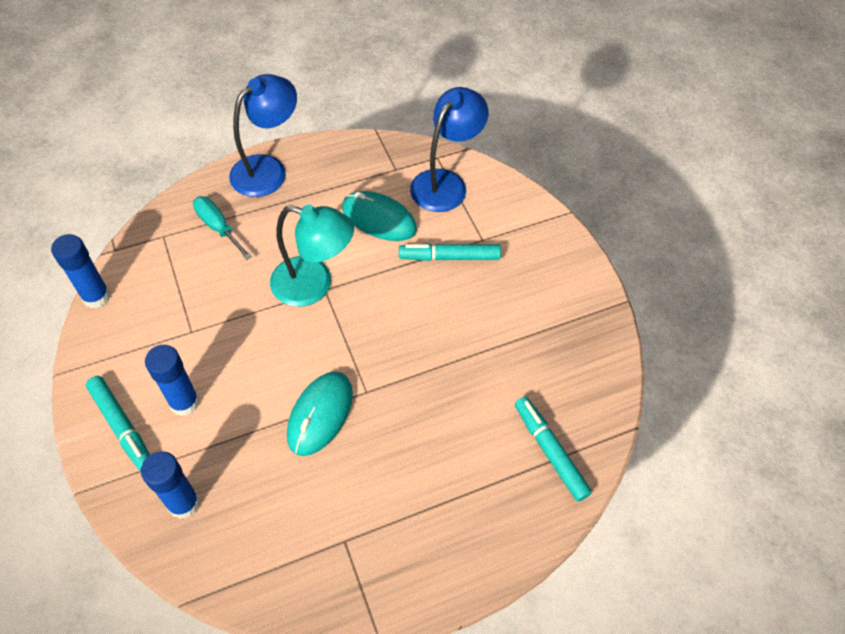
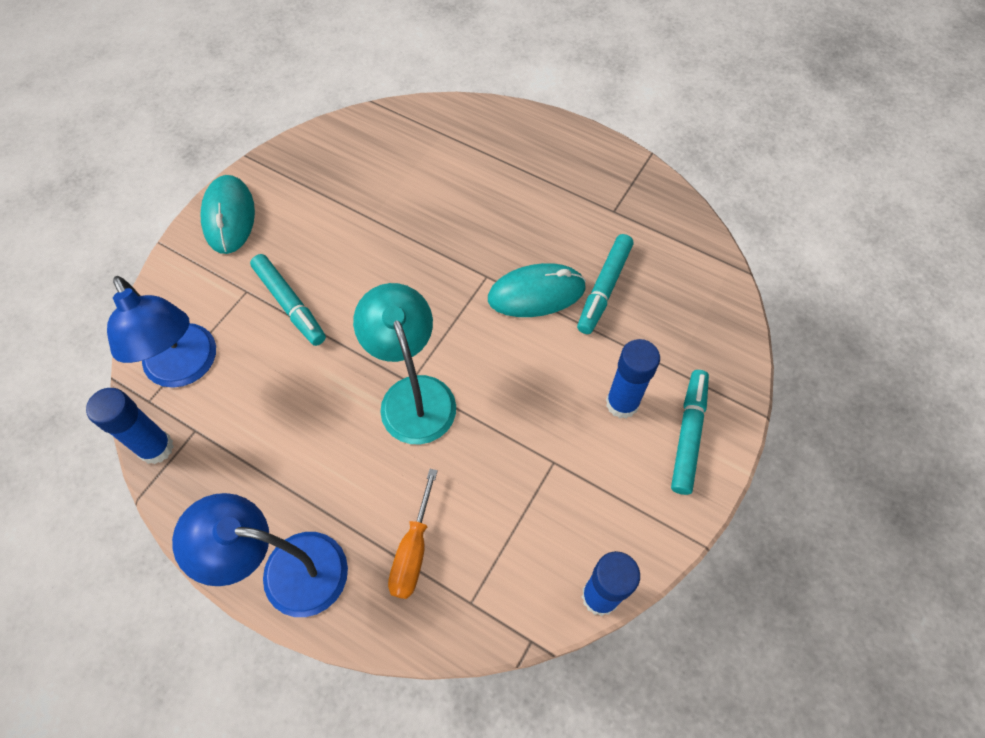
camera: 125 degrees left, 5 degrees up
(184, 503) = (694, 330): blue glue stick -> blue glue stick (156, 448)
(218, 227) = (413, 551): turquoise screwdriver -> orange screwdriver
(379, 219) = (283, 396): turquoise mouse -> turquoise mouse (229, 217)
(445, 183) = (186, 368): blue lamp -> blue lamp turned 120 degrees counterclockwise
(550, 451) = (433, 136): turquoise marker -> turquoise marker (604, 288)

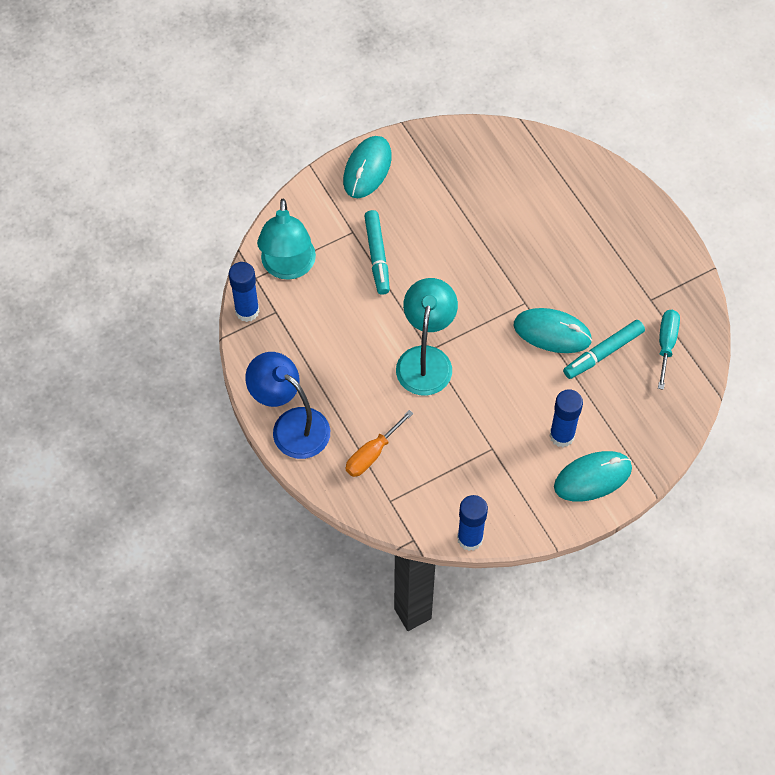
camera: 30 degrees right, 0 degrees up
(186, 368) = (288, 267): blue lamp -> turquoise lamp
(661, 248) = (666, 344): none -> turquoise screwdriver
(688, 434) = (592, 477): turquoise marker -> turquoise mouse

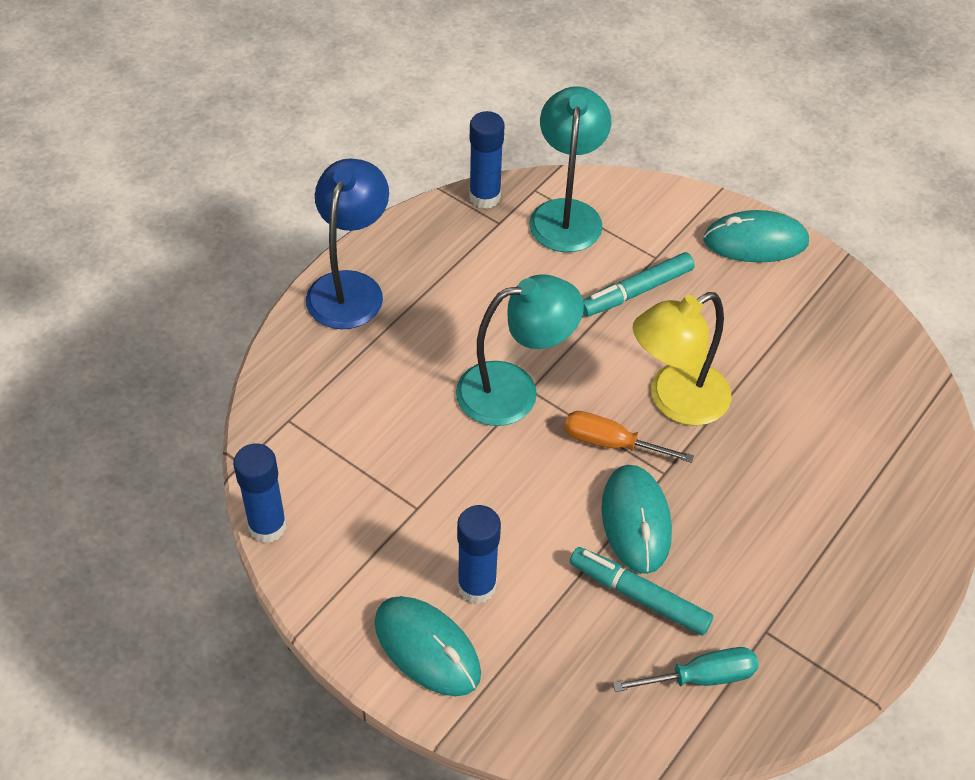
camera: 65 degrees right, 10 degrees down
(288, 267) = (566, 214): turquoise lamp -> turquoise lamp turned 120 degrees clockwise
(372, 454) = (347, 379): orange screwdriver -> orange screwdriver (611, 443)
(475, 273) = (675, 401): none -> yellow lamp

